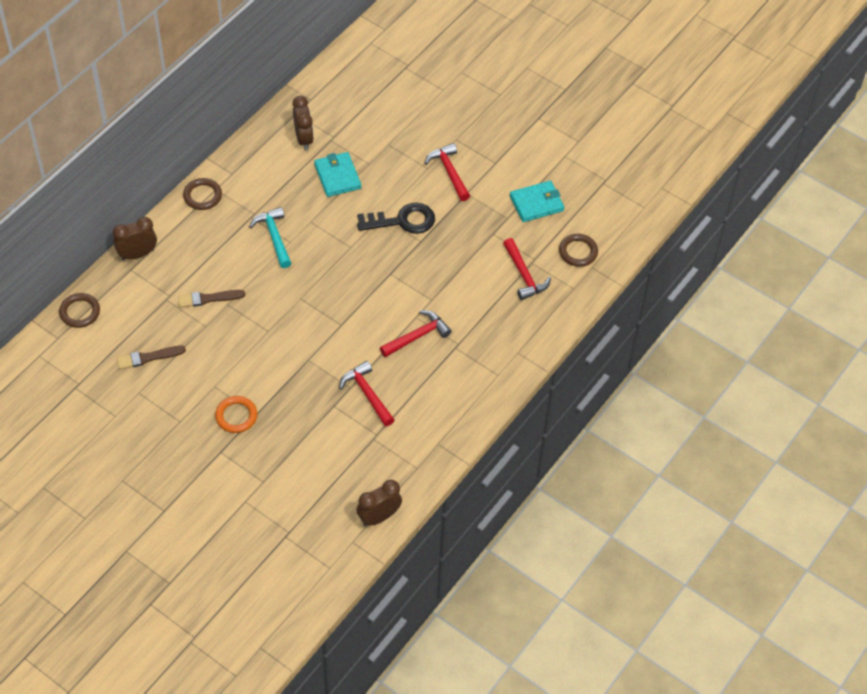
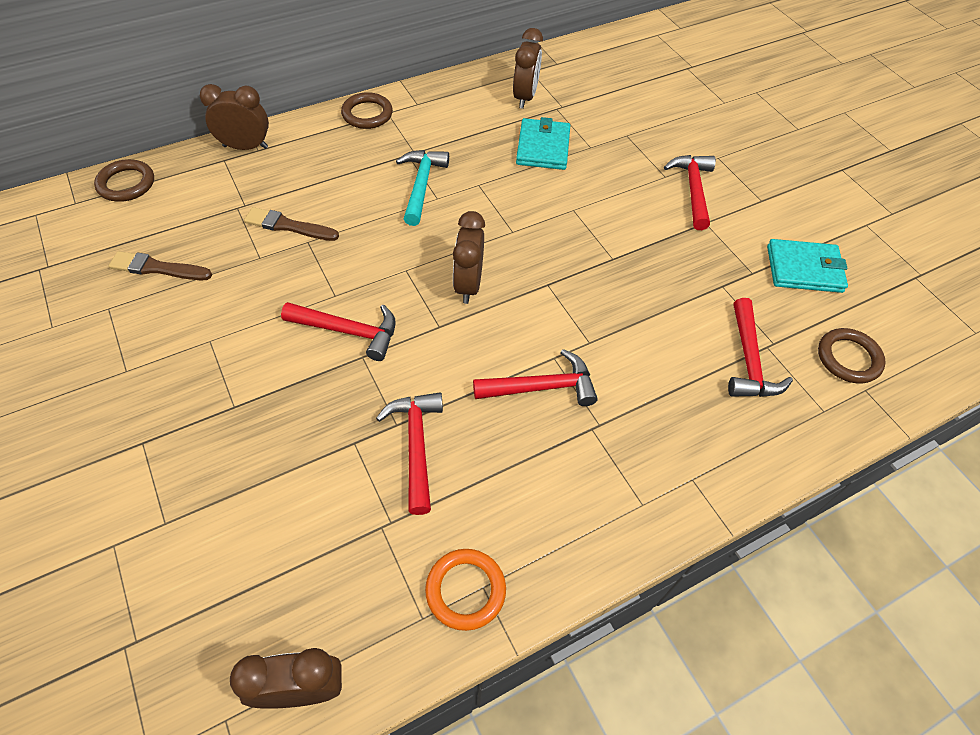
camera: 25 degrees right, 0 degrees up
(236, 416) = (205, 397): orange ring -> orange ring (465, 590)
(291, 348) = (349, 331): none -> red hammer
(343, 293) = (468, 285): none -> brown clock
(403, 221) = (600, 225): black key -> none

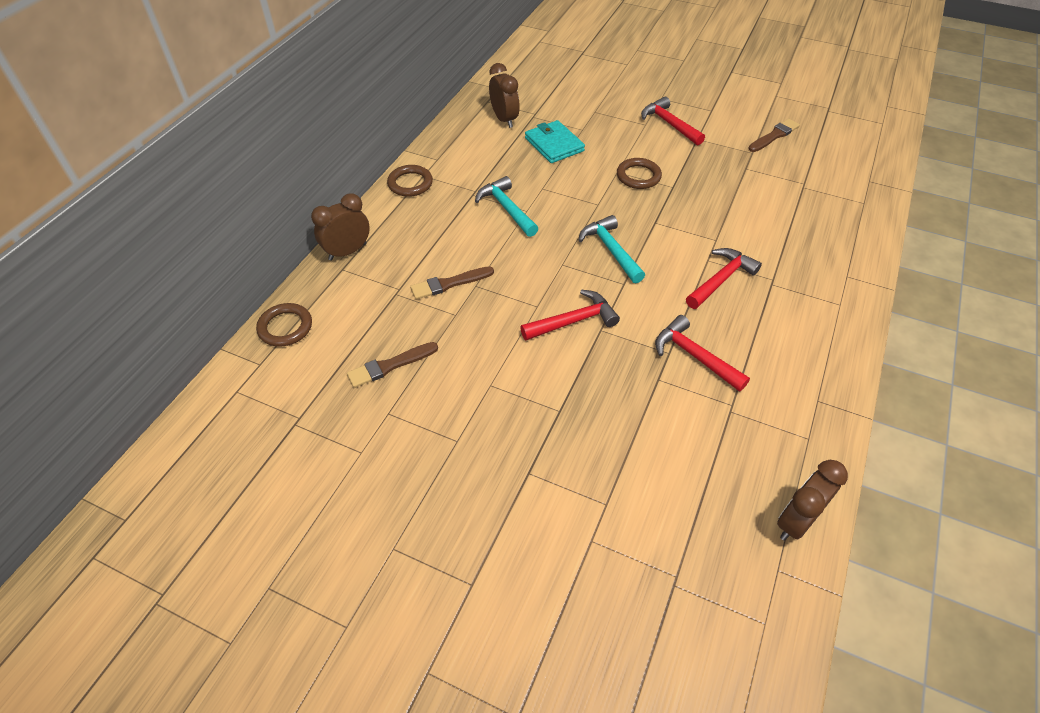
camera: 35 degrees left, 5 degrees down
(465, 590) = (812, 408): orange ring -> none
(468, 285) = (611, 250): brown clock -> turquoise hammer
(749, 361) = (803, 199): red hammer -> none
(804, 269) = (774, 136): turquoise wallet -> brown brush
(848, 358) = (845, 170): brown ring -> brown ring (638, 176)

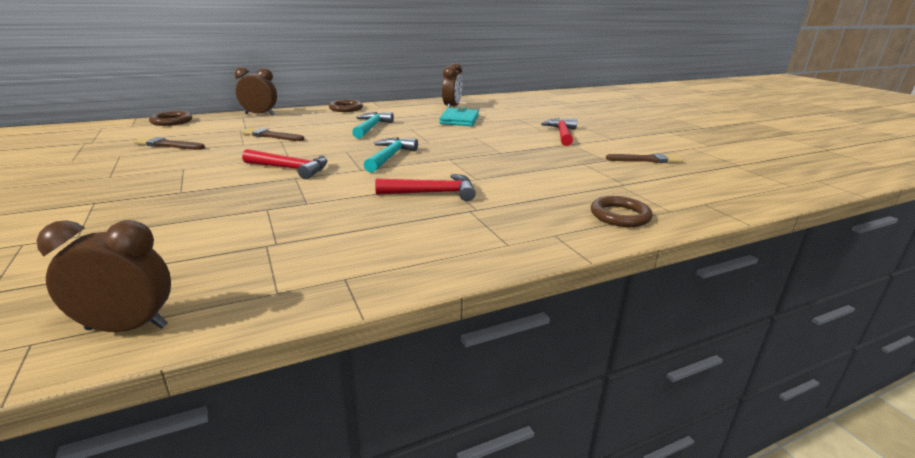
camera: 40 degrees right, 25 degrees down
(638, 176) = (485, 142): brown ring -> brown ring (620, 215)
(694, 356) = (318, 211): red hammer -> none

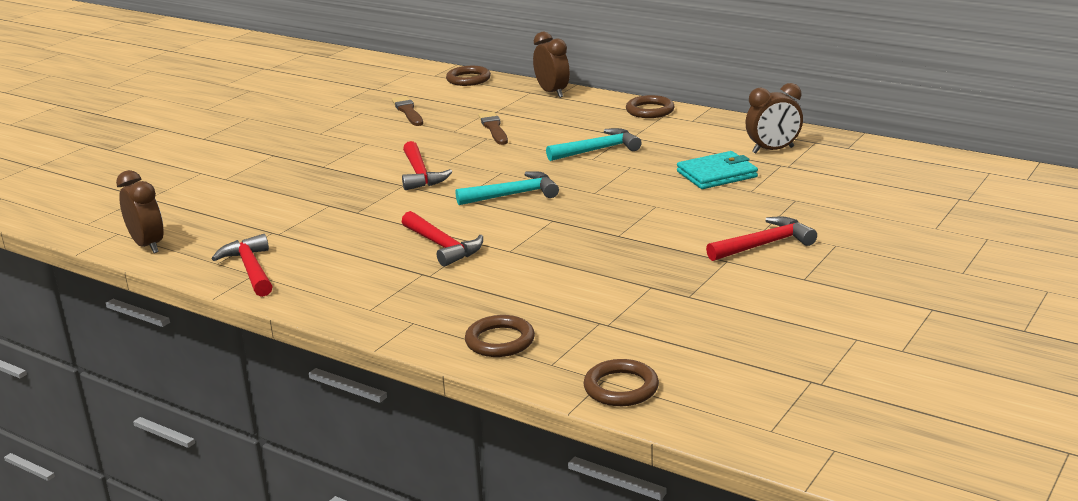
camera: 60 degrees right, 0 degrees up
(330, 277) = (250, 269): none -> red hammer
(646, 160) = (731, 319): brown brush -> none
(719, 202) = (621, 388): none -> brown ring

